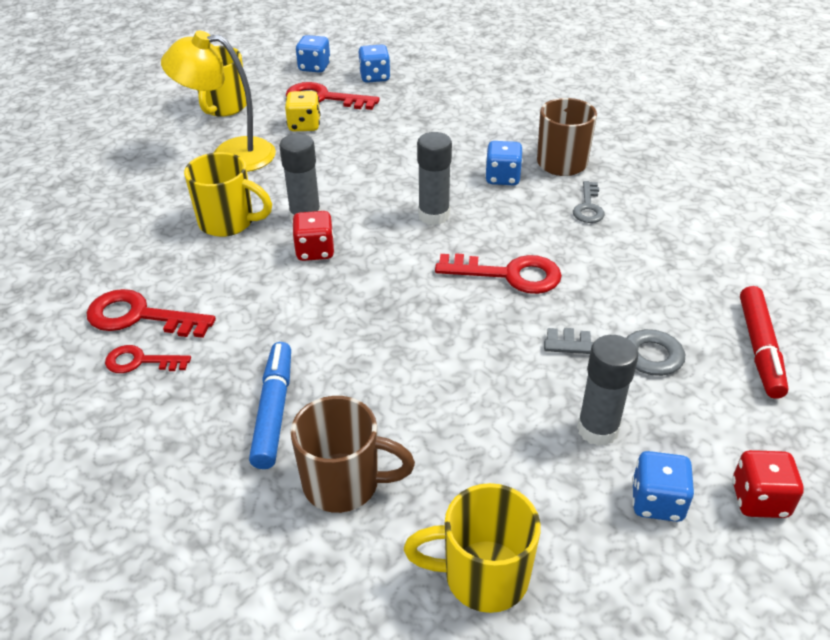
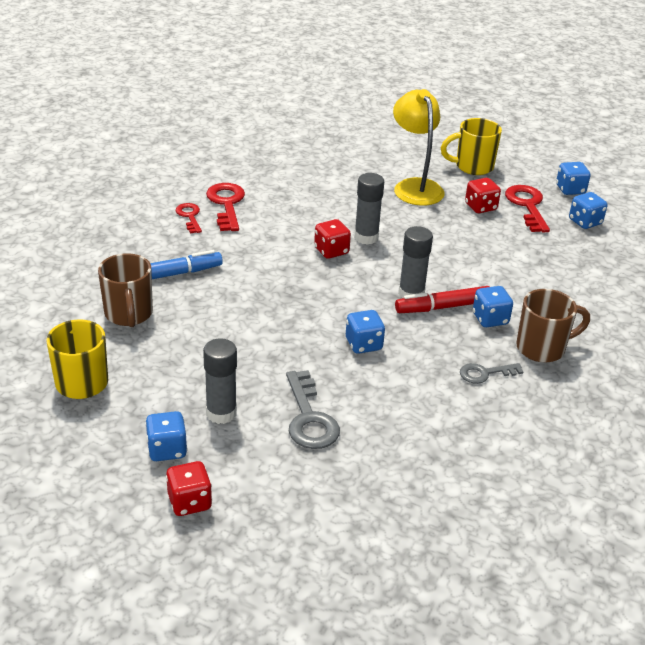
camera: 65 degrees right, 5 degrees down
(229, 222) = (337, 208): yellow mug -> none
(304, 125) = (480, 207): yellow dice -> red dice
(509, 275) = (363, 344): red key -> blue dice
(759, 348) = (357, 495): red marker -> red marker (443, 307)

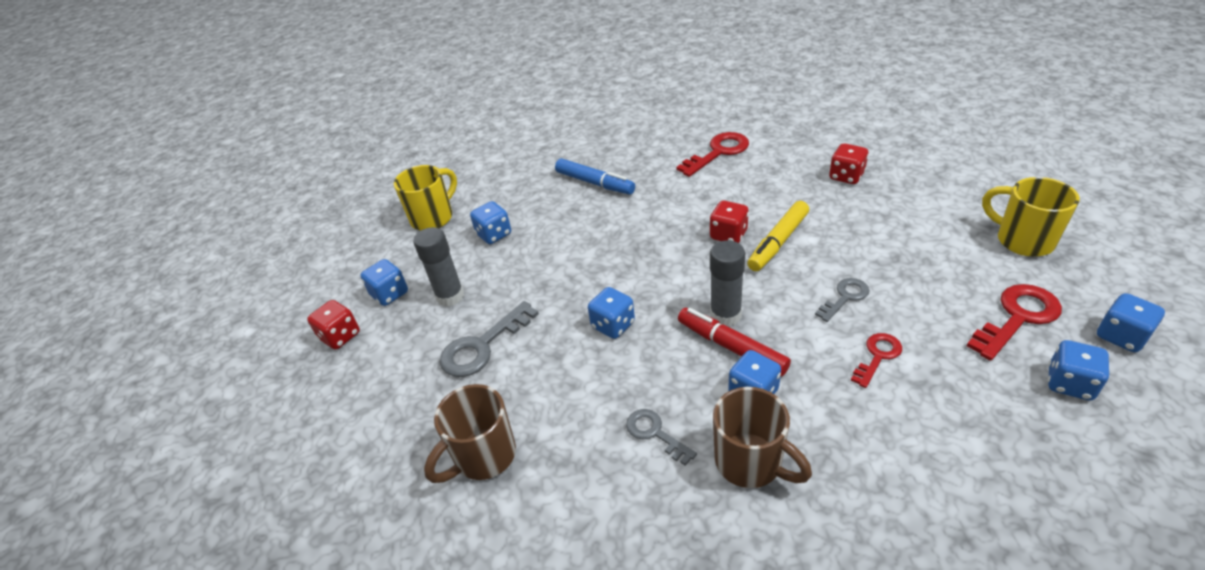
camera: 65 degrees right, 5 degrees up
(129, 315) = (525, 193): brown mug -> brown mug (483, 457)
(166, 356) = (494, 234): none -> blue dice
(189, 216) = (677, 148): red key -> red key (877, 356)
(366, 237) = (778, 242): grey glue stick -> yellow marker
(415, 186) = (913, 225): yellow lamp -> none
(448, 245) = (845, 297): none -> grey key
(480, 207) = (952, 285): red dice -> red dice (846, 176)

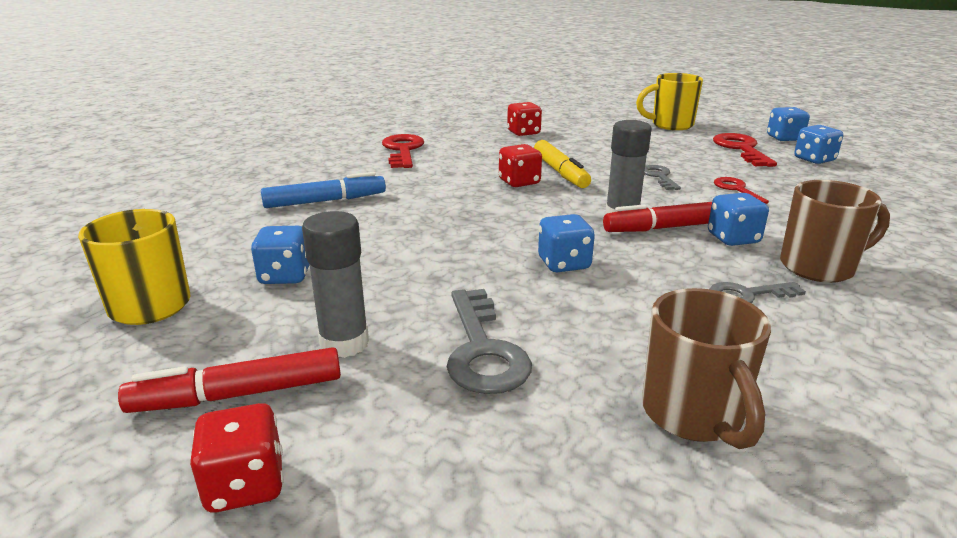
camera: 60 degrees left, 15 degrees down
(390, 294) = (239, 394): blue dice -> red marker

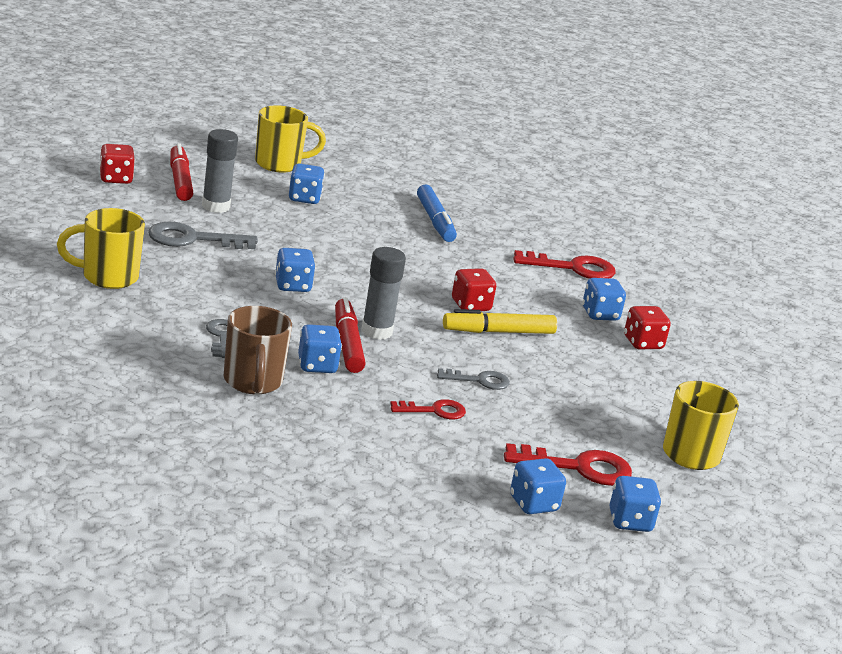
camera: 90 degrees right, 0 degrees up
(487, 143) = (600, 314): none -> blue dice
(693, 415) = (107, 277): brown mug -> yellow mug

